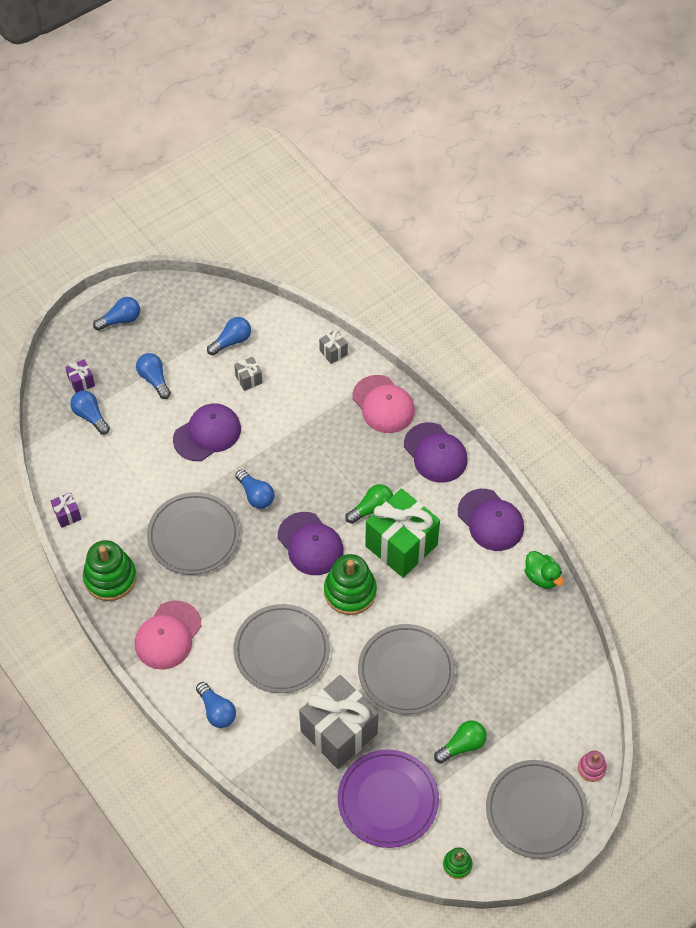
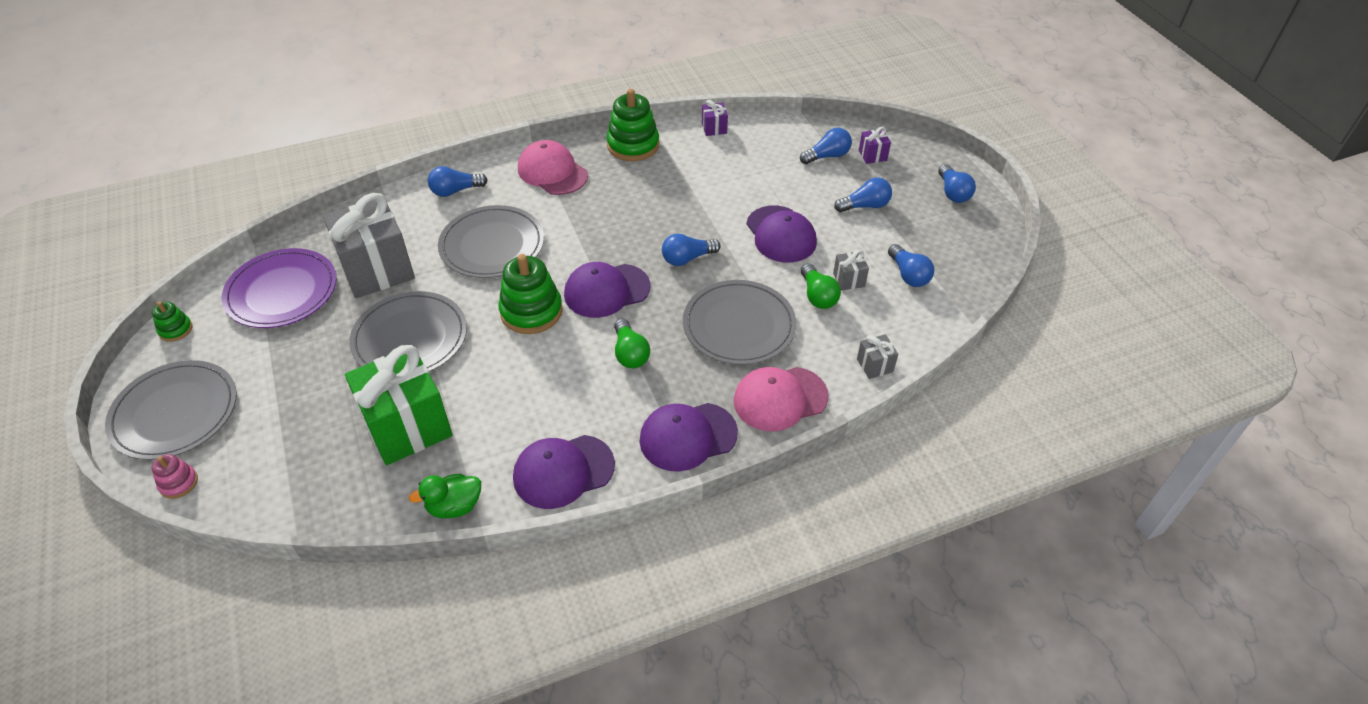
camera: 105 degrees right, 10 degrees down
(193, 535) = (656, 205): grey plate -> grey plate (739, 325)
(401, 545) = (568, 370): green gift -> green gift (407, 426)
(462, 745) = (294, 366): green light bulb -> green light bulb (817, 296)

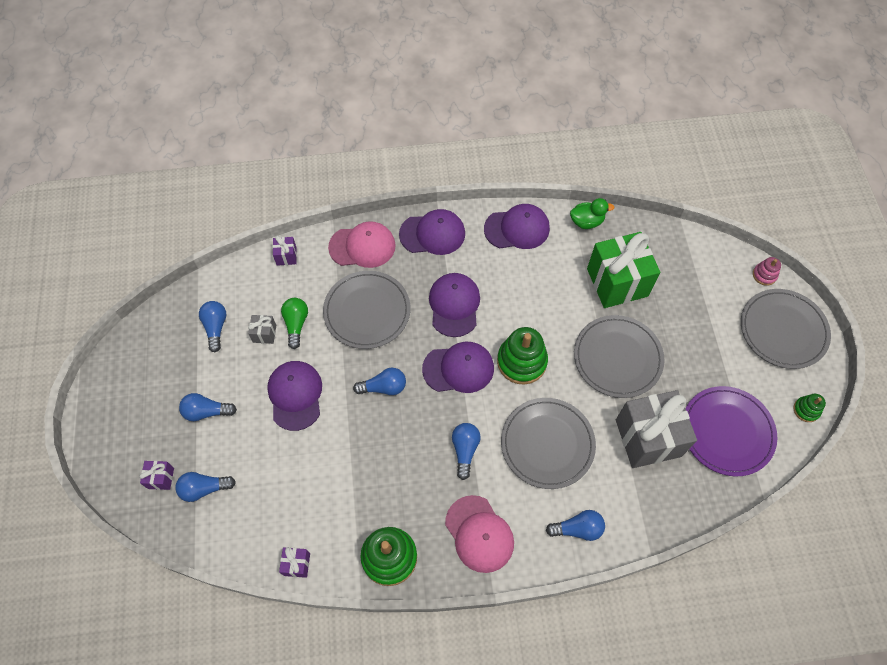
camera: 165 degrees left, 15 degrees up
(630, 353) = (454, 305): green light bulb -> purple cap
(875, 365) = (286, 256): grey gift -> purple gift
(953, 193) = (120, 408): blue light bulb -> blue light bulb (465, 450)

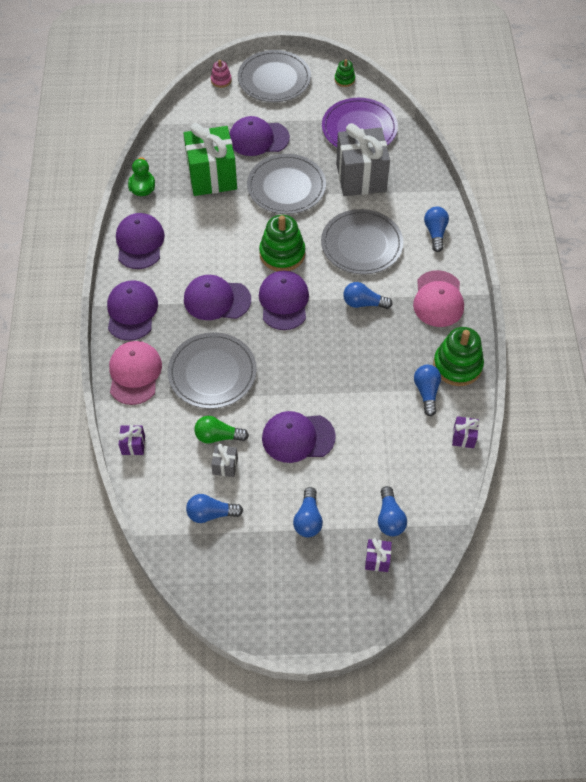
camera: 85 degrees left, 5 degrees down
(384, 387) = (296, 362): blue light bulb -> blue light bulb (426, 392)
(479, 534) = (438, 299): pink cap -> pink cap turned 120 degrees clockwise
(683, 322) = (258, 138): none -> purple cap

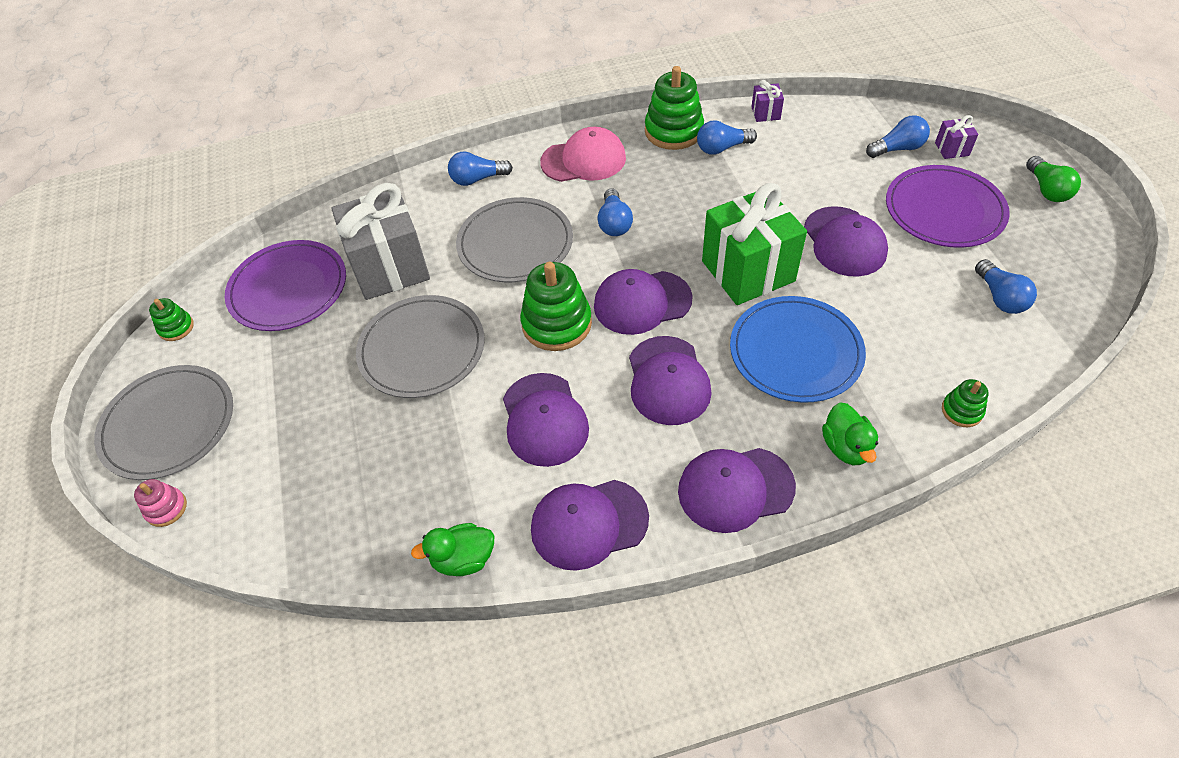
camera: 100 degrees left, 5 degrees down
(133, 445) = (961, 411): purple gift -> green stacking toy
(134, 374) = (846, 447): pink cap -> green duck
(212, 176) = (415, 456): green gift -> green gift (748, 271)
(212, 372) = (795, 352): grey plate -> blue plate
(218, 436) = (889, 319): green light bulb -> green light bulb (1047, 190)
(225, 466) = (927, 301): grey gift -> none
(258, 138) = (318, 412): purple cap -> purple cap (544, 419)
(308, 519) = (944, 210): blue light bulb -> purple plate

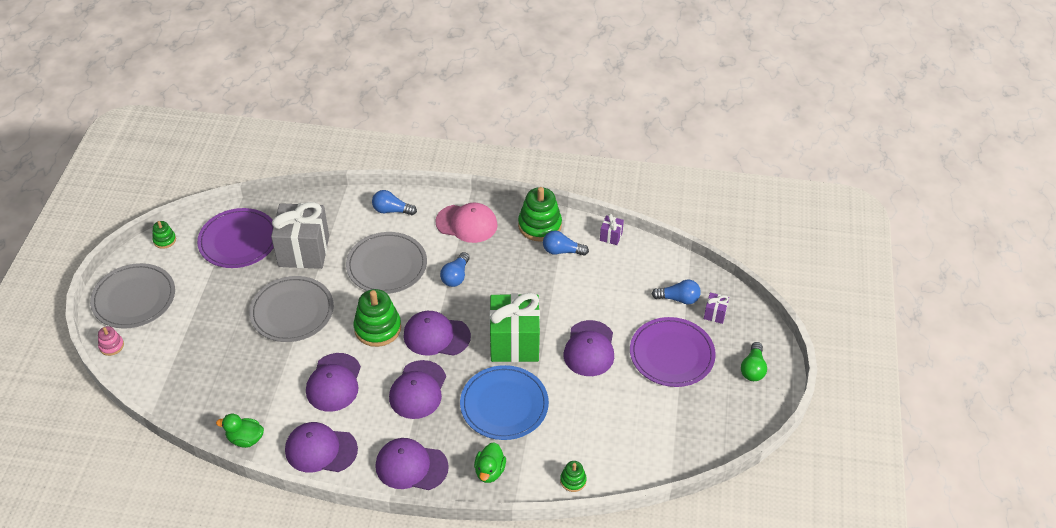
camera: 20 degrees right, 5 degrees down
(1000, 297) = (656, 425): blue light bulb -> none

